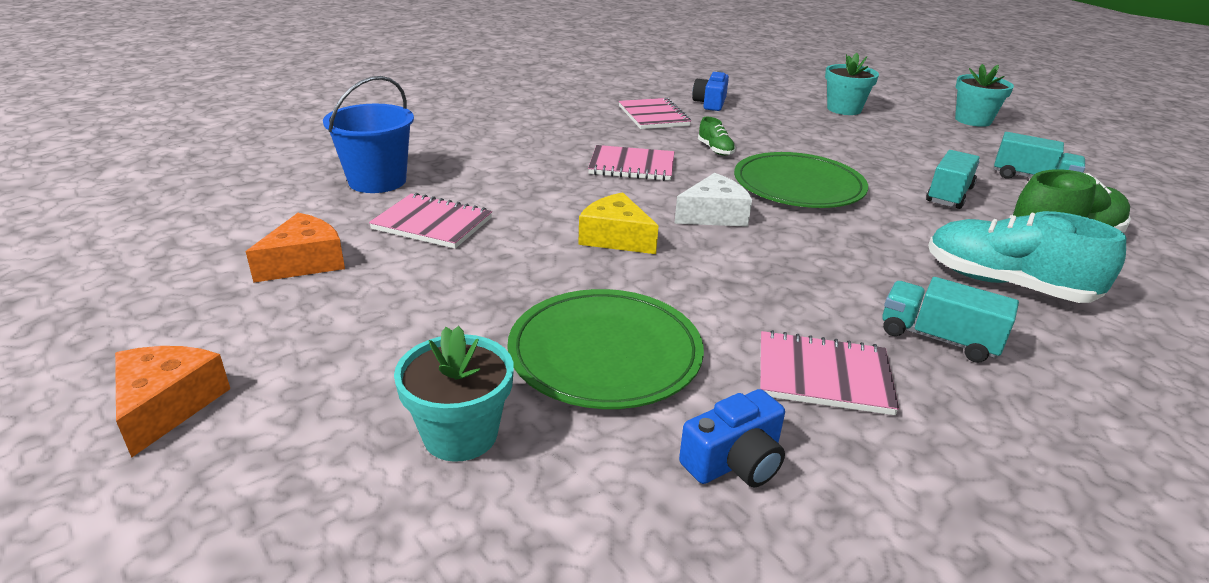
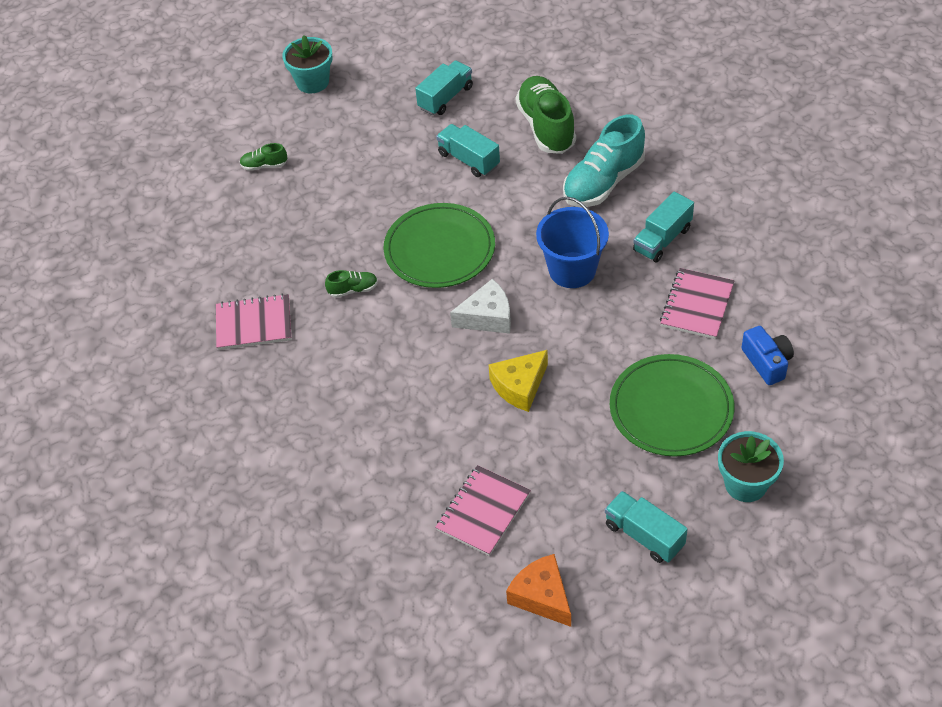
camera: 75 degrees left, 20 degrees up
(167, 406) = (718, 641): orange cheese -> none
(377, 181) = (388, 562): blue bucket -> blue bucket (572, 270)
(377, 333) = (644, 535): none -> turquoise truck
(632, 166) = (382, 359): pink notebook -> none
(710, 103) = (224, 269): blue camera -> none
(713, 215) = (487, 317): white cheese -> white cheese turned 90 degrees clockwise
(844, 109) = (264, 165): turquoise flower pot -> green shoe

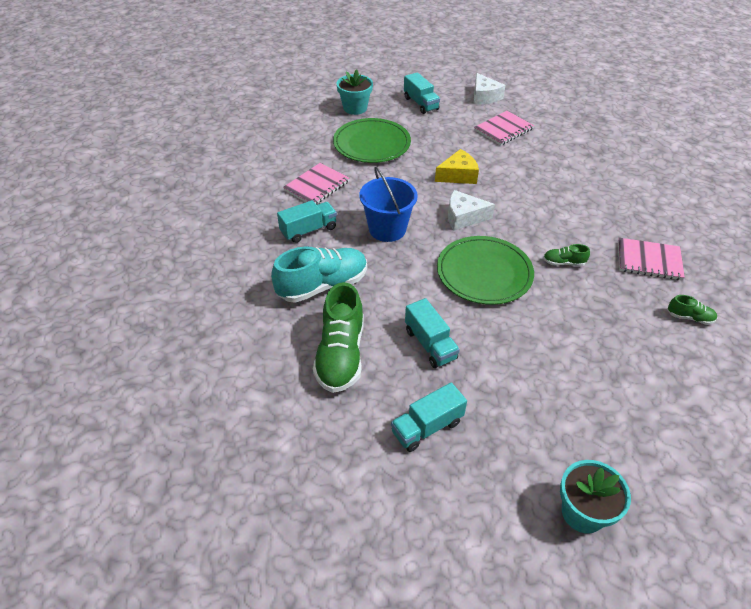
camera: 165 degrees left, 5 degrees down
(264, 165) = (644, 407): green shoe -> green shoe (689, 317)
(542, 596) = (484, 97): orange cheese -> white cheese
(767, 362) = (299, 149): blue camera -> none

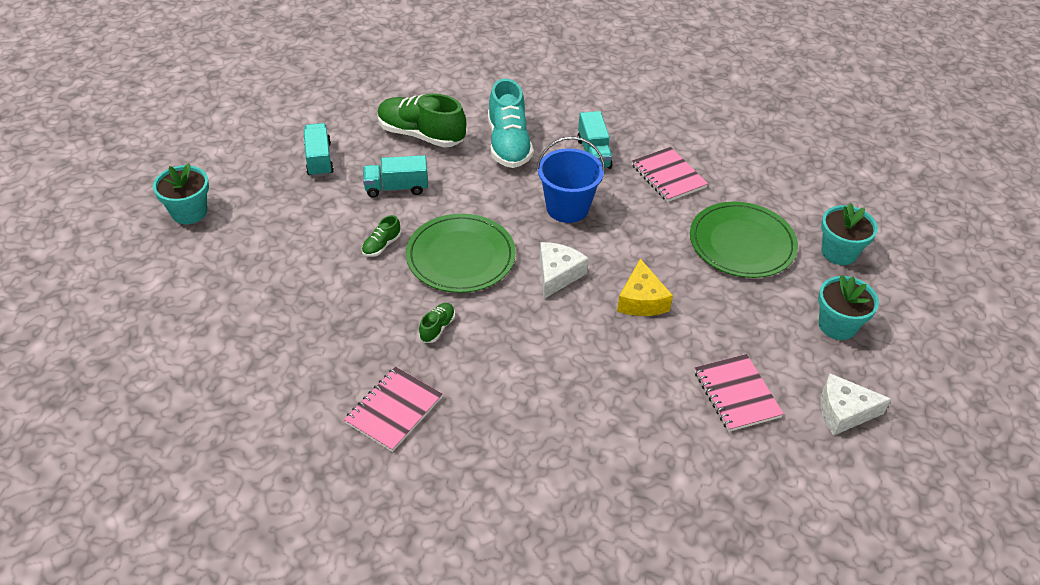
camera: 110 degrees right, 0 degrees up
(420, 103) = (837, 325): turquoise truck -> turquoise flower pot
(689, 317) = (294, 395): green shoe -> green shoe (381, 245)

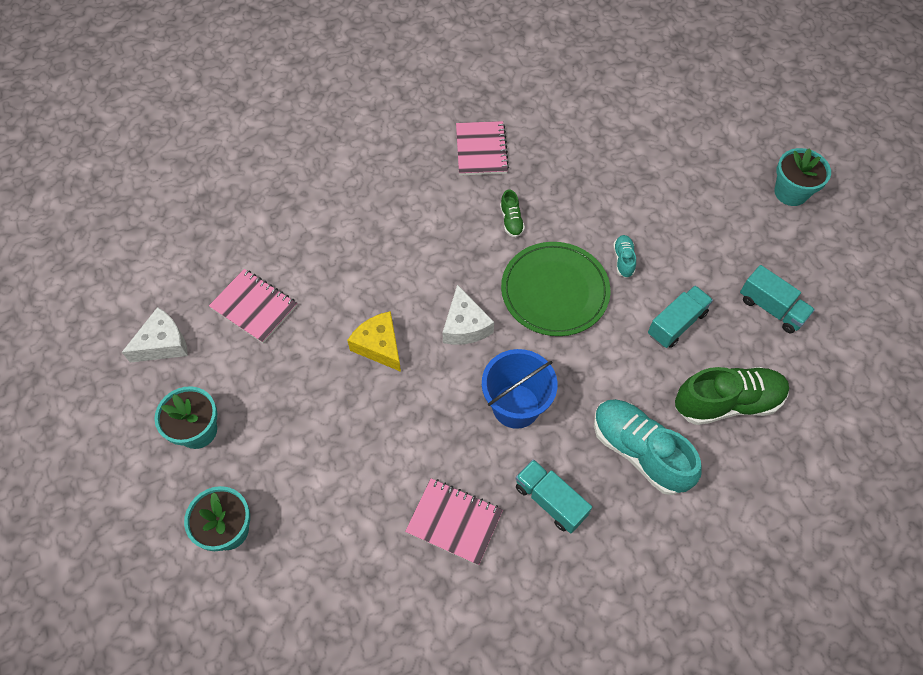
camera: 145 degrees right, 15 degrees up
(381, 245) = (623, 260): green shoe -> turquoise shoe
(742, 243) = (329, 475): green plate -> none

